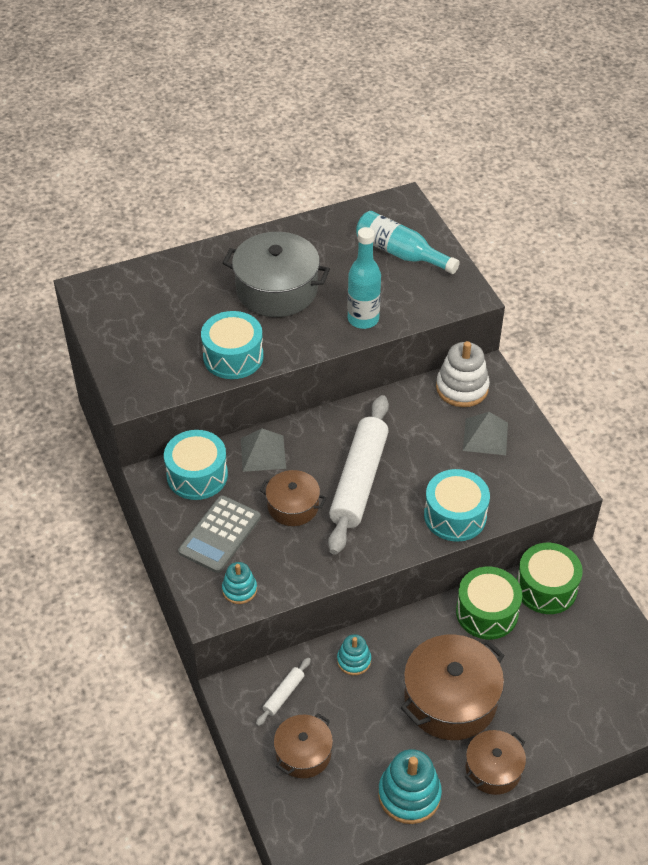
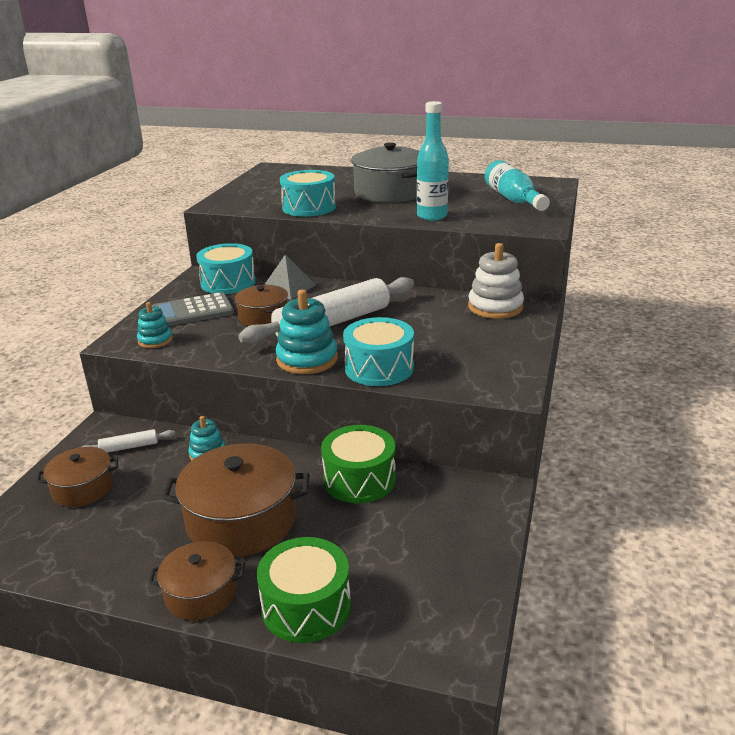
camera: 40 degrees right, 20 degrees down
(409, 794) = (108, 565): turquoise stacking toy -> turquoise stacking toy (307, 359)
(485, 436) = (476, 337): grey pyramid -> none
(546, 588) = (439, 490): green drum -> green drum (306, 606)

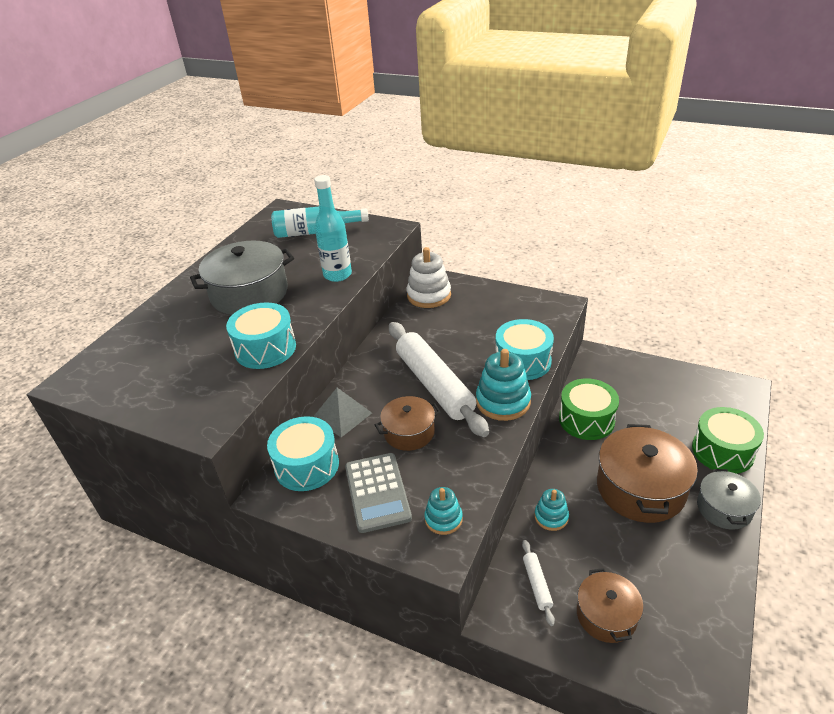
camera: 80 degrees left, 10 degrees up
(201, 593) = (724, 508): brown pot -> grey pot

